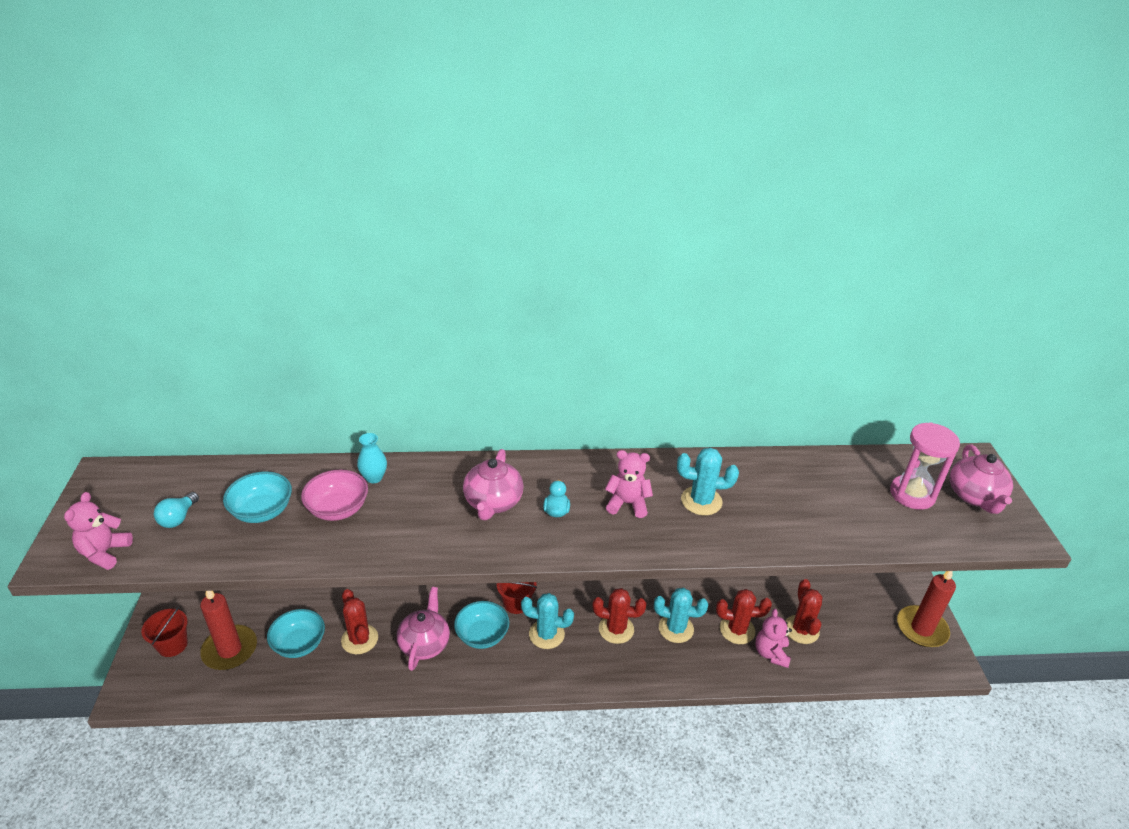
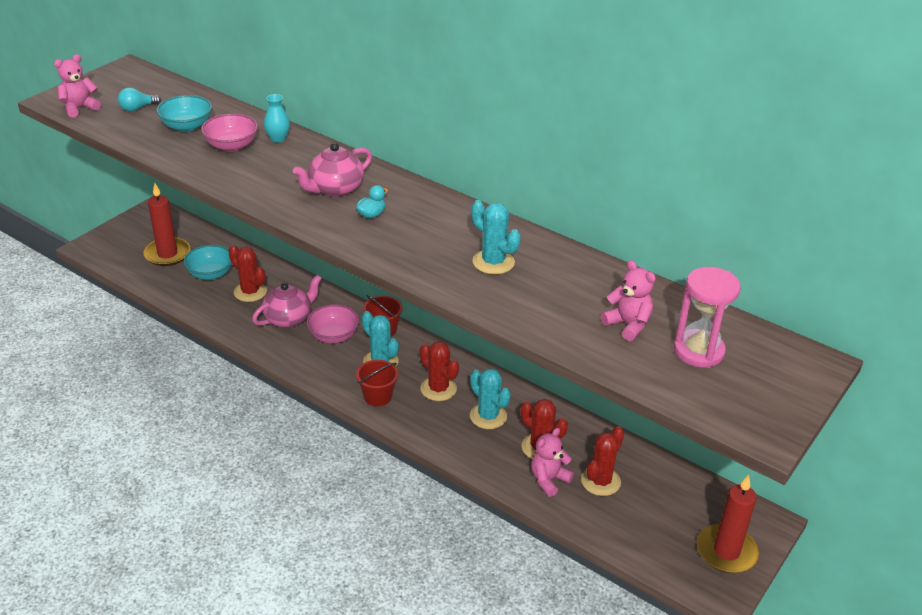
camera: 40 degrees right, 0 degrees up
(172, 645) = (139, 233): red bucket -> red bucket (378, 396)
(359, 639) = (250, 292): red cactus -> red cactus turned 60 degrees counterclockwise
(482, 635) = (333, 336): turquoise bowl -> pink bowl
(627, 504) = (431, 236): pink teddy bear -> pink teddy bear (628, 325)
(975, 496) = (764, 384): pink teapot -> none

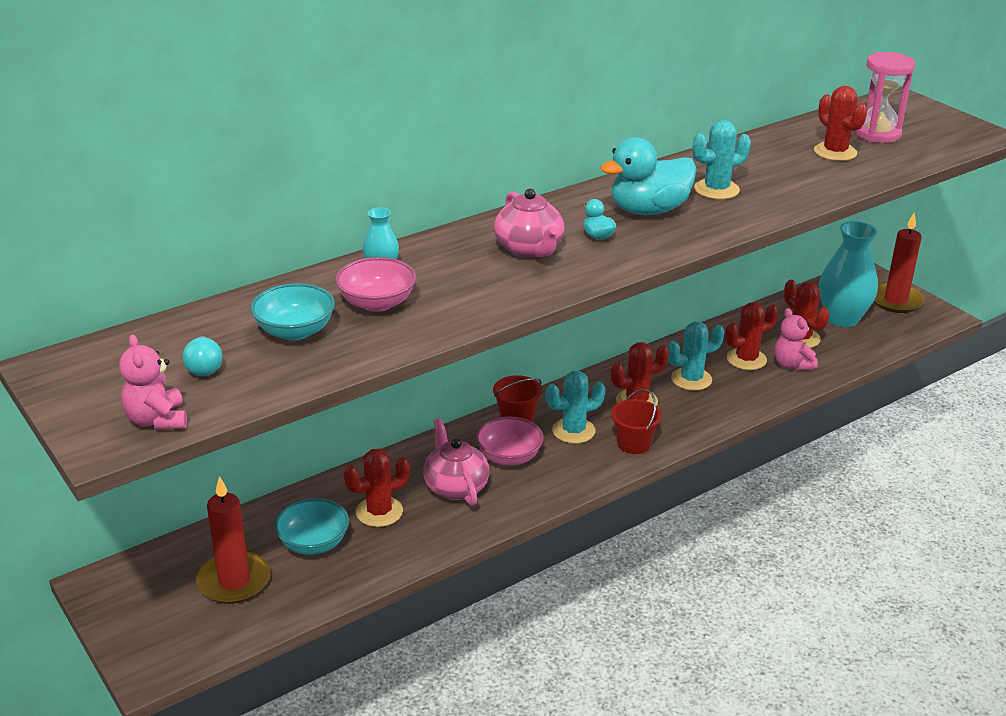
camera: 70 degrees left, 5 degrees down
(431, 232) = (648, 210): none -> turquoise duck
(628, 325) = (835, 152): pink teddy bear -> red cactus
(659, 510) = (842, 318): none -> turquoise vase

